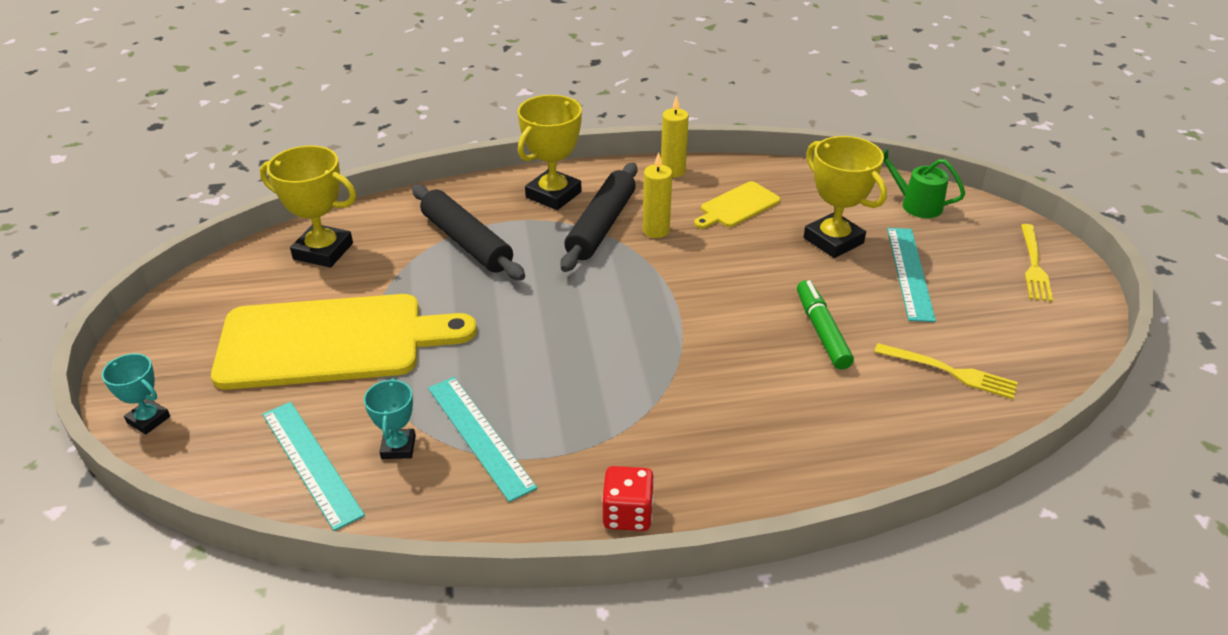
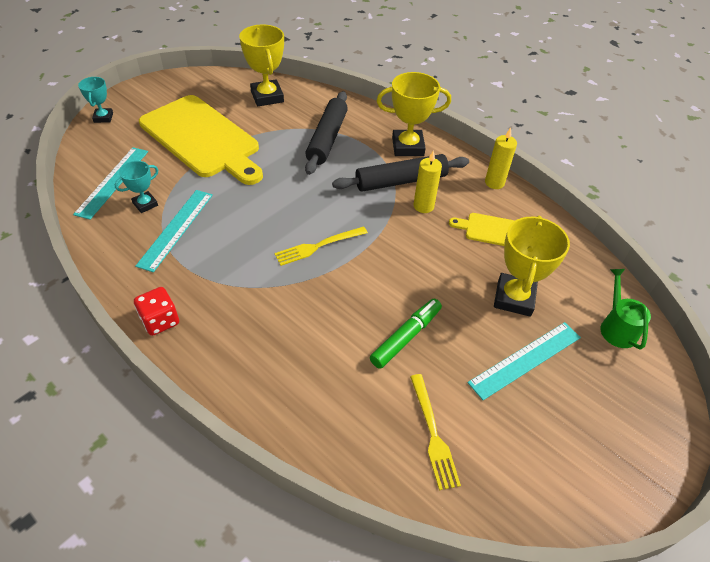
camera: 50 degrees right, 10 degrees up
(1034, 266) = (627, 441): yellow fork -> yellow fork (317, 246)

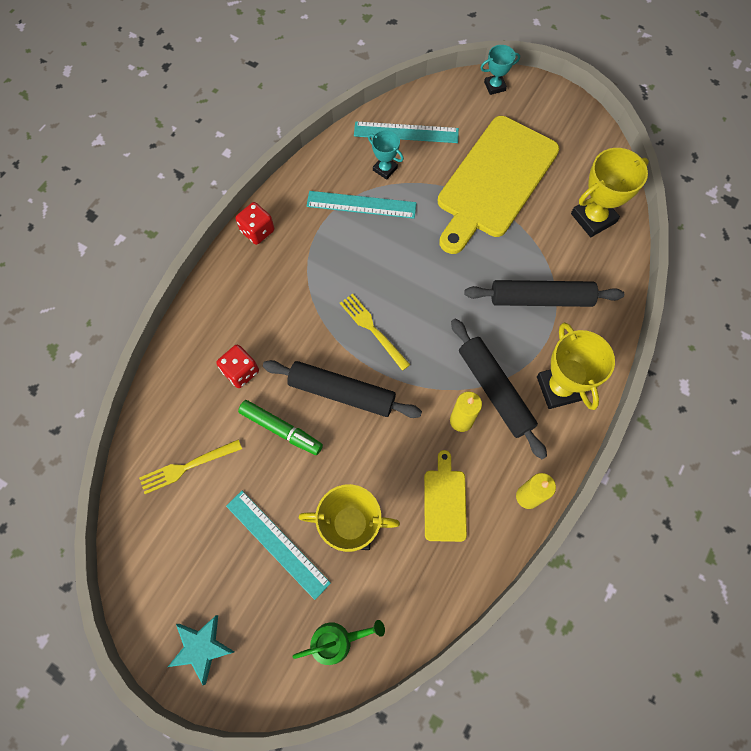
camera: 80 degrees right, 20 degrees up
(330, 363) = (241, 371): none -> red dice
(377, 281) = (342, 392): none -> black rolling pin
(633, 445) = (201, 647): none -> turquoise star

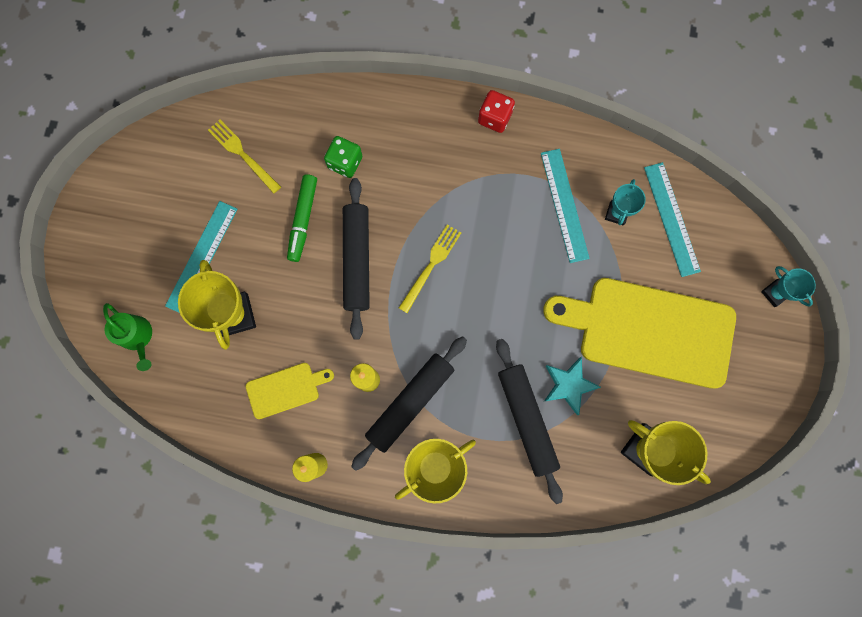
camera: 70 degrees right, 10 degrees up
(201, 647) = (100, 230): turquoise star -> turquoise star (569, 385)
(241, 371) = (345, 162): red dice -> green dice

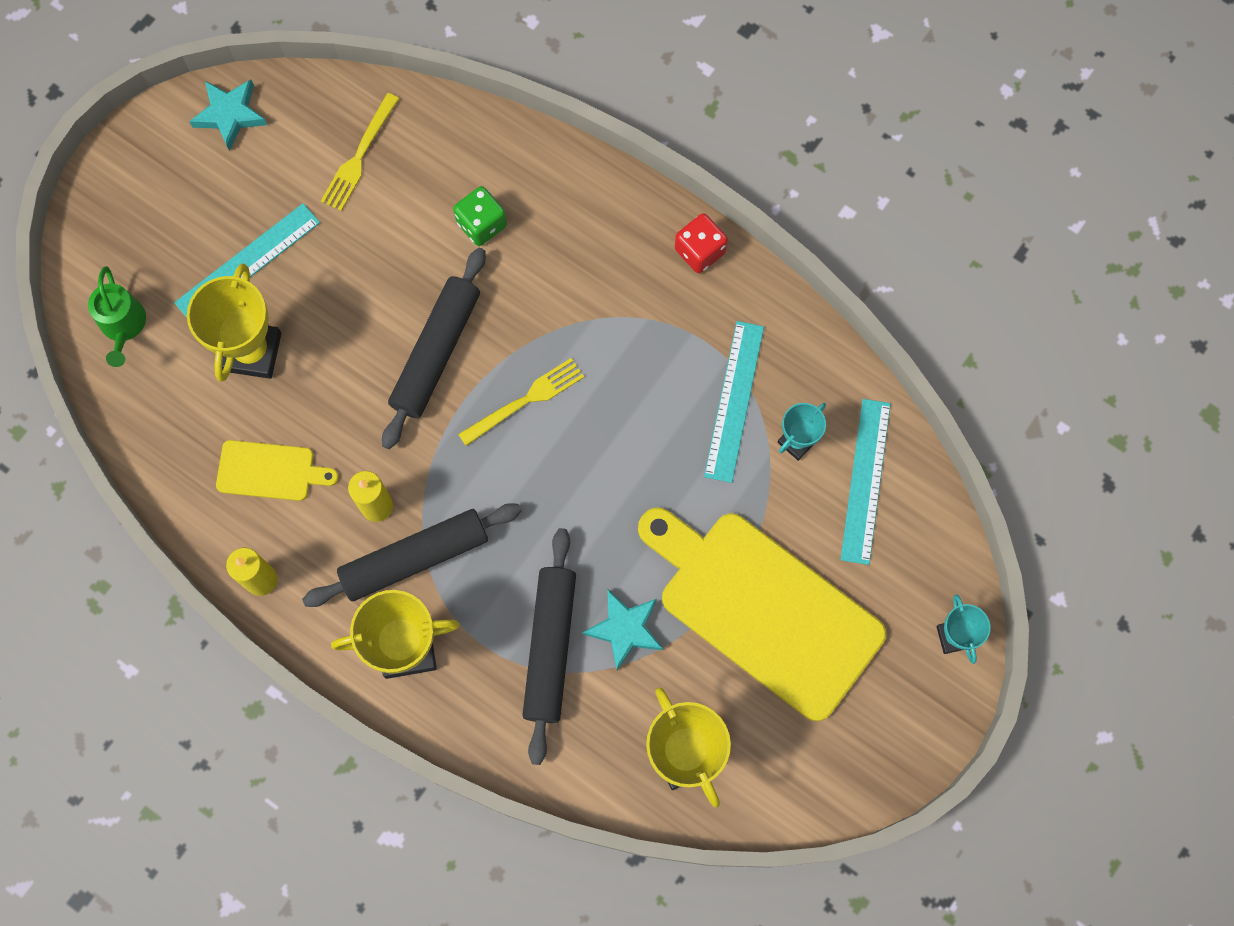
camera: 25 degrees right, 5 degrees down
(141, 163) = (230, 115): none -> turquoise star
(242, 154) = (359, 157): yellow fork -> yellow fork turned 135 degrees counterclockwise
(303, 220) = (394, 272): green marker -> none

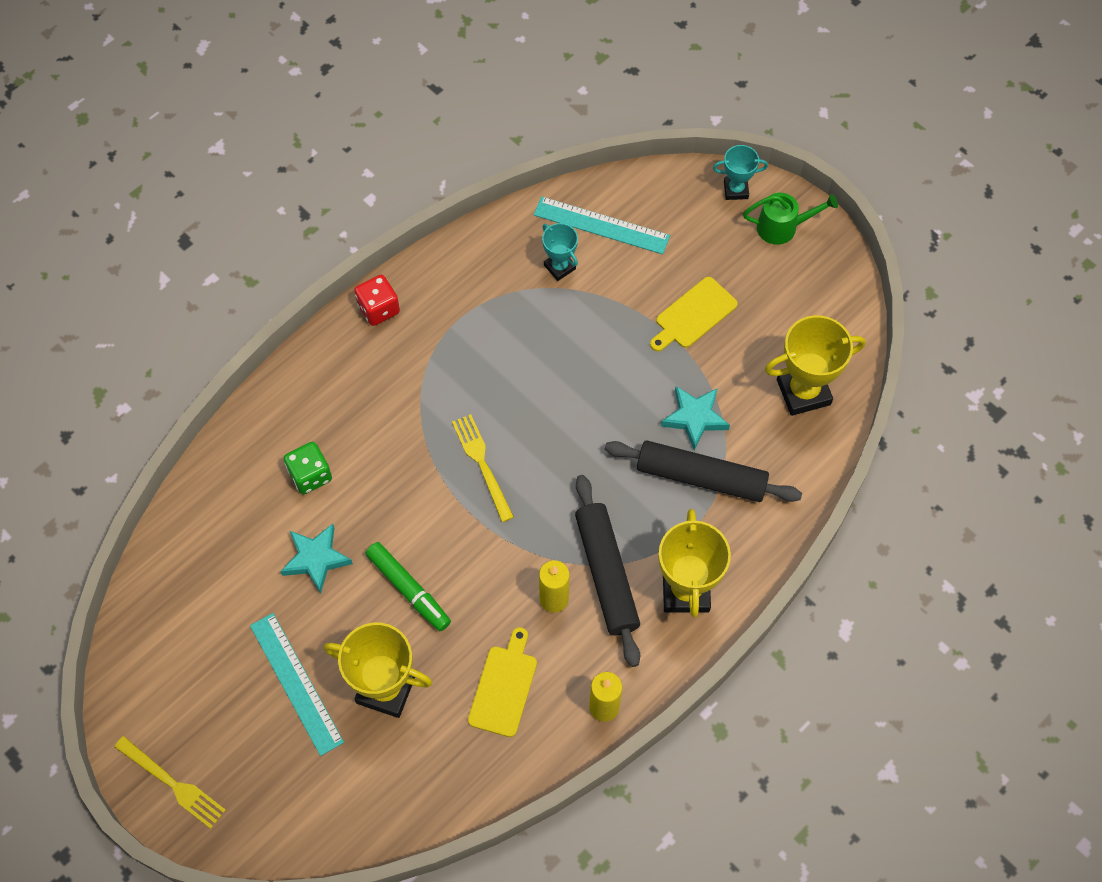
camera: 80 degrees left, 10 degrees down
(123, 326) = (332, 807): green watering can -> green watering can (782, 227)
(230, 115) = (140, 682): turquoise star -> turquoise star (316, 559)
(359, 157) = (217, 570): yellow fork -> yellow fork (174, 784)
(365, 352) = (408, 590): none -> green marker
(436, 352) = (422, 530): black rolling pin -> none
(734, 401) = (516, 305): turquoise ruler -> none
(763, 608) = (693, 315): yellow cutting board -> yellow cutting board, size x0.46

